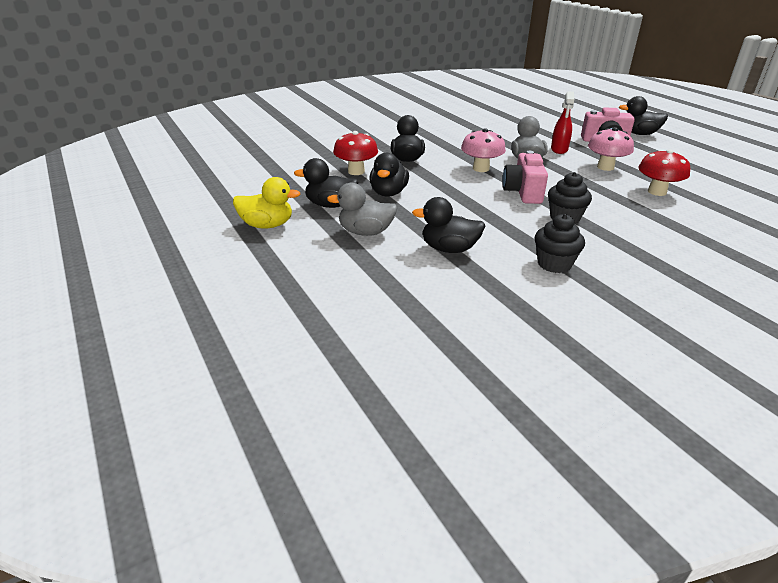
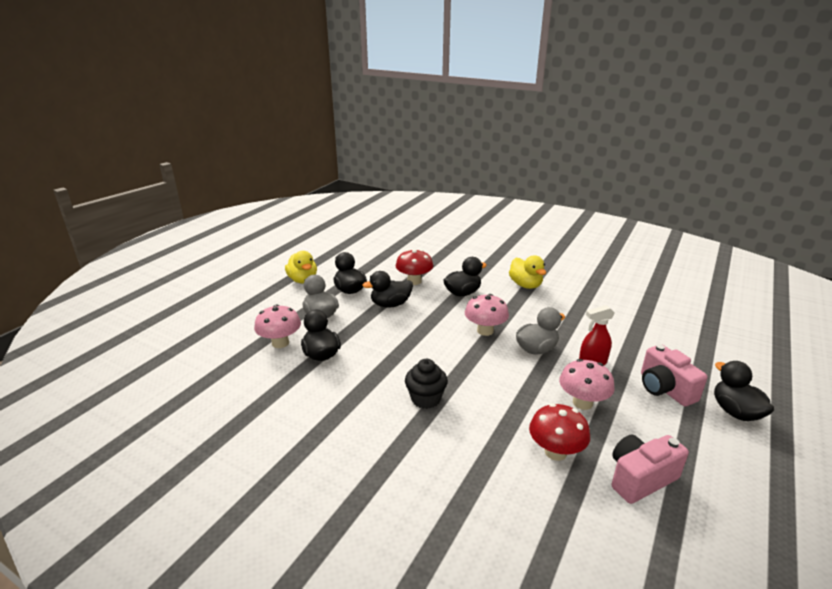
camera: 60 degrees right, 5 degrees down
(401, 268) = (280, 343): none -> pink mushroom
(424, 135) = (525, 285): none -> yellow duck
(523, 192) = (458, 364): pink camera -> pink camera (640, 478)
(554, 264) = (332, 410): black cupcake -> none

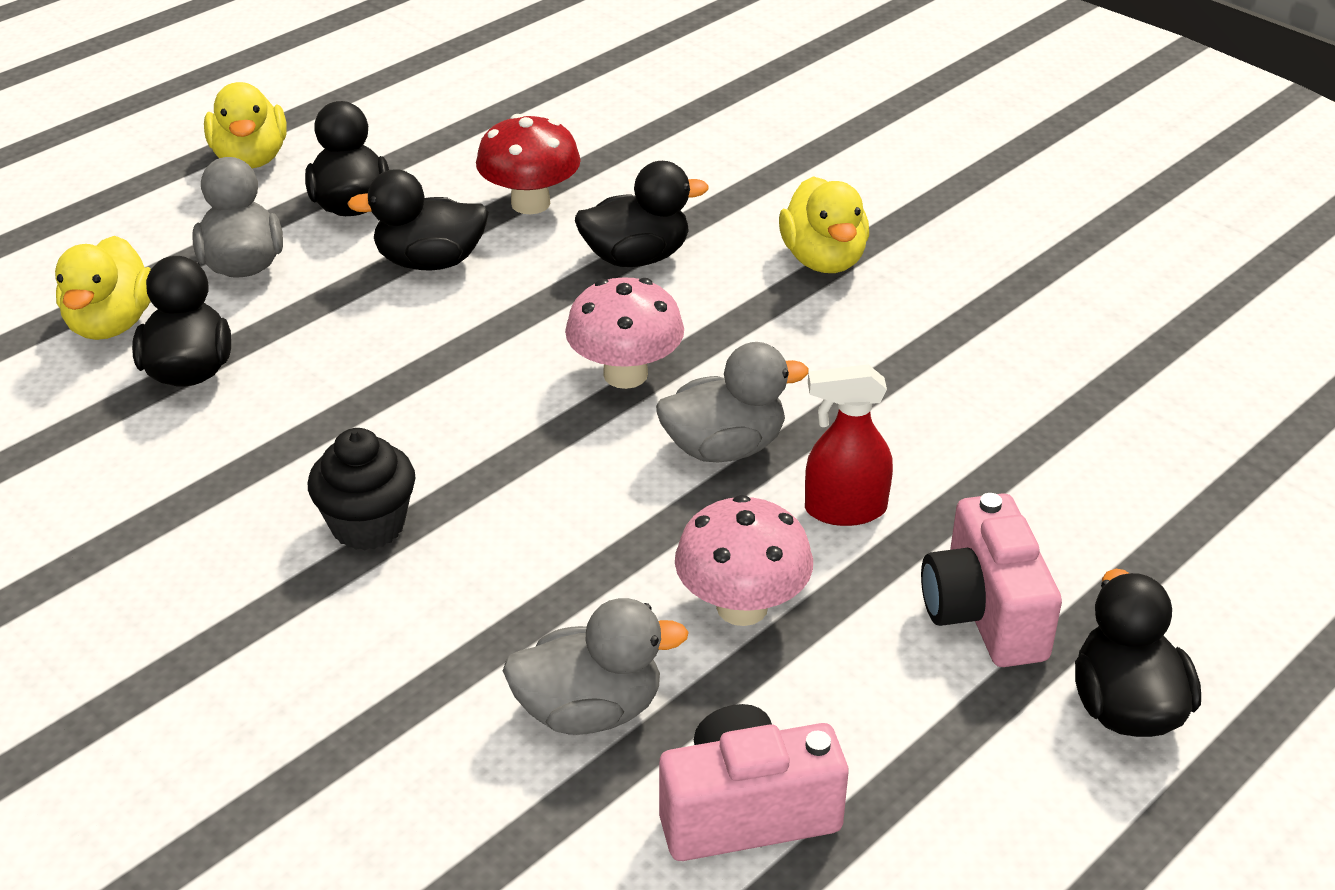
camera: 15 degrees right, 10 degrees up
(280, 343) = (111, 324): pink mushroom -> yellow duck
(555, 452) = (589, 710): red mushroom -> grey duck

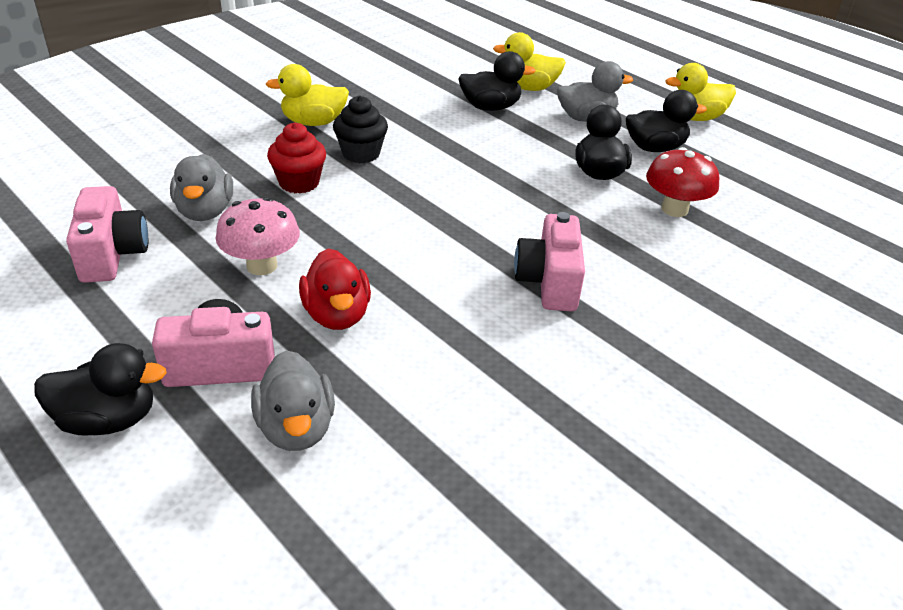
camera: 90 degrees right, 0 degrees up
(478, 596) = (299, 183): none -> red cupcake
(625, 374) = (484, 237): pink mushroom -> none
(636, 257) = (617, 249): black duck -> none
(724, 448) = (407, 270): grey duck -> grey duck (296, 428)
(725, 318) = (549, 282): none -> pink camera
(823, 260) = (631, 337): yellow duck -> yellow duck (313, 122)
(844, 509) = (337, 315): red spray bottle -> red duck

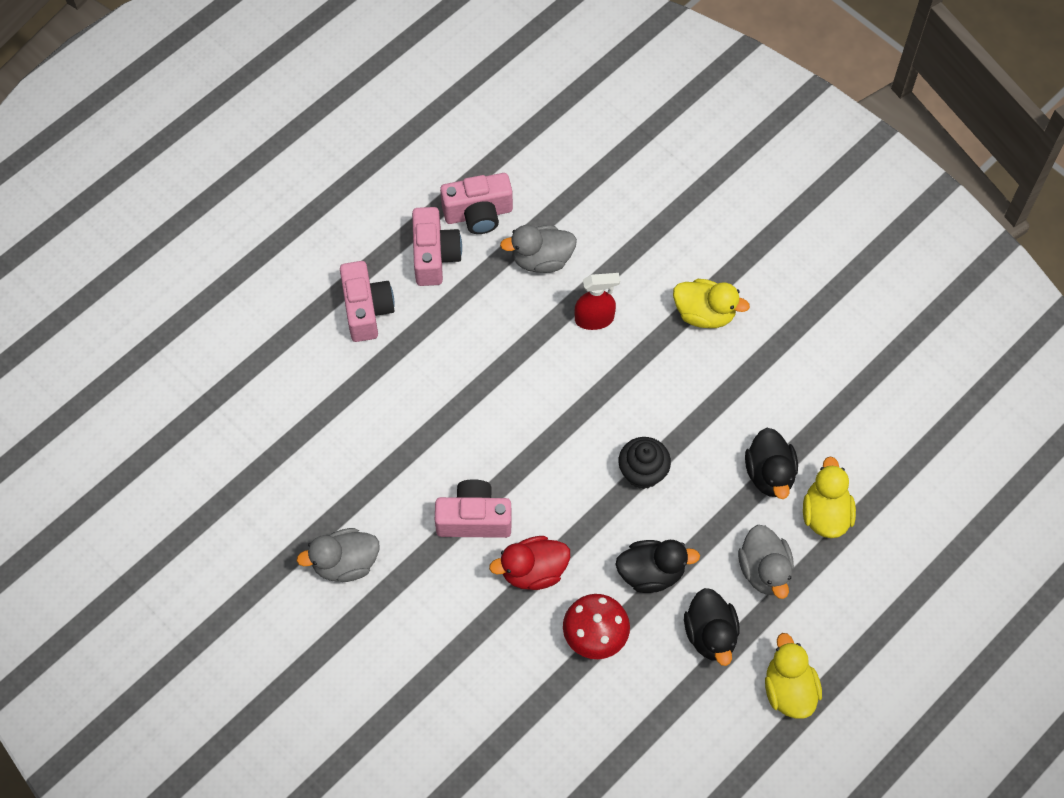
camera: 90 degrees right, 25 degrees up
(108, 419) = (317, 261): black duck -> none
(159, 295) = (434, 256): none -> pink camera
(262, 265) = (475, 313): pink mushroom -> none
(296, 428) = (314, 363): grey duck -> grey duck (345, 563)
(299, 183) = (594, 319): red cupcake -> red spray bottle
(313, 122) = (704, 314): yellow duck -> yellow duck turned 120 degrees clockwise
(337, 315) = (422, 372): red duck -> red duck (533, 571)
(361, 154) = (652, 361): black cupcake -> black cupcake (642, 472)

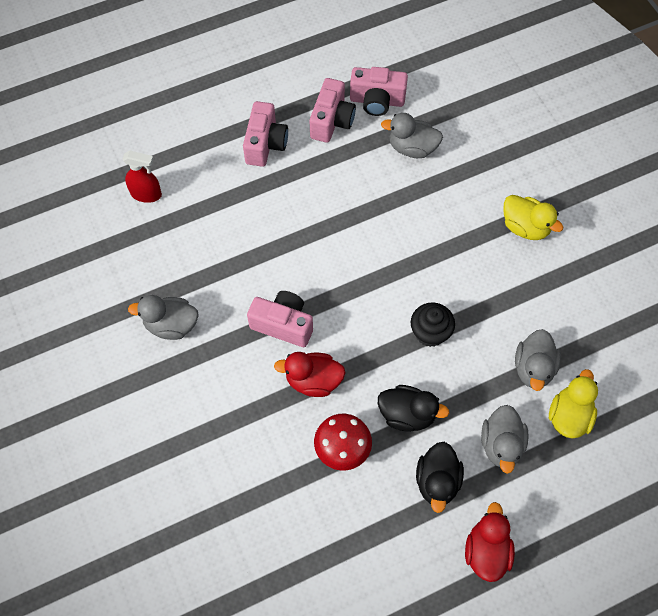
camera: 20 degrees right, 0 degrees up
(594, 319) = (436, 204): red spray bottle -> red spray bottle (146, 194)
(769, 474) = (533, 368): black duck -> grey duck
(789, 689) = (486, 551): yellow duck -> red duck

